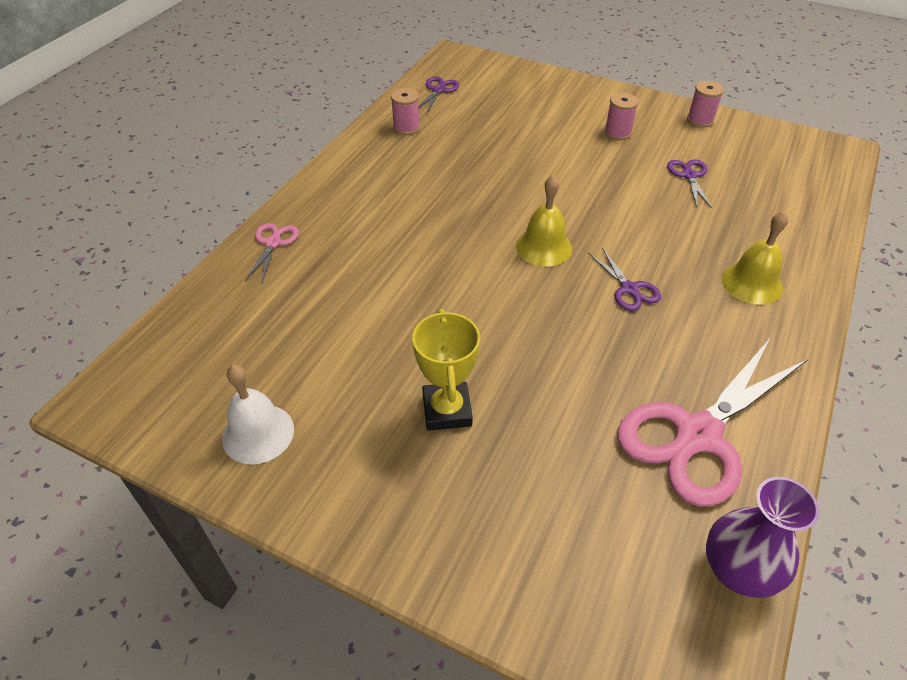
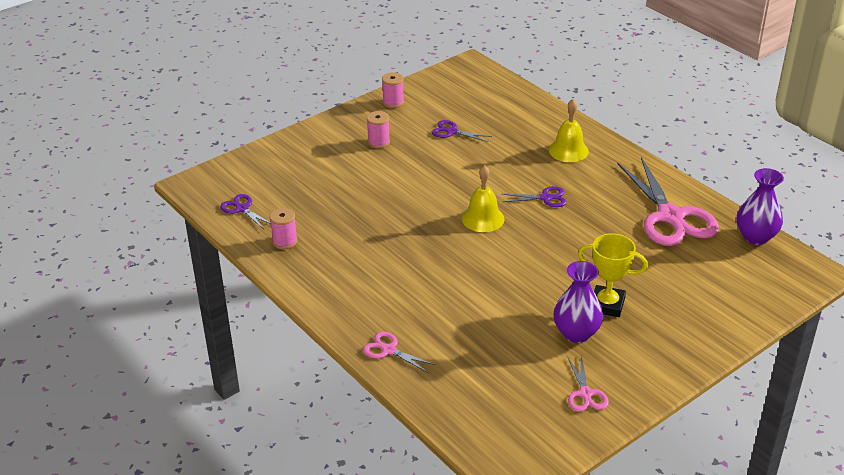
camera: 65 degrees left, 10 degrees down
(258, 433) = (585, 393): white bell -> pink scissors
(372, 393) = (576, 333): none -> purple vase

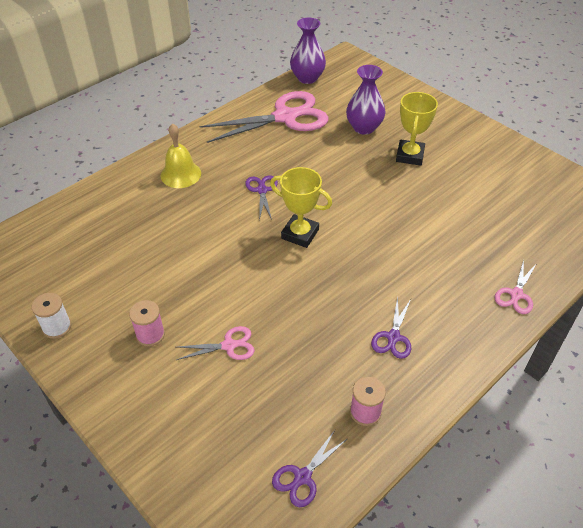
camera: 95 degrees left, 10 degrees up
(393, 102) = (57, 327): pink spool -> white spool
(451, 132) = (135, 265): purple scissors -> purple scissors (393, 337)
(483, 218) = (300, 234): yellow bell -> yellow trophy
(576, 333) = (450, 173): purple vase -> purple vase (364, 127)
(585, 393) = (518, 169): pink scissors -> pink scissors (229, 345)

